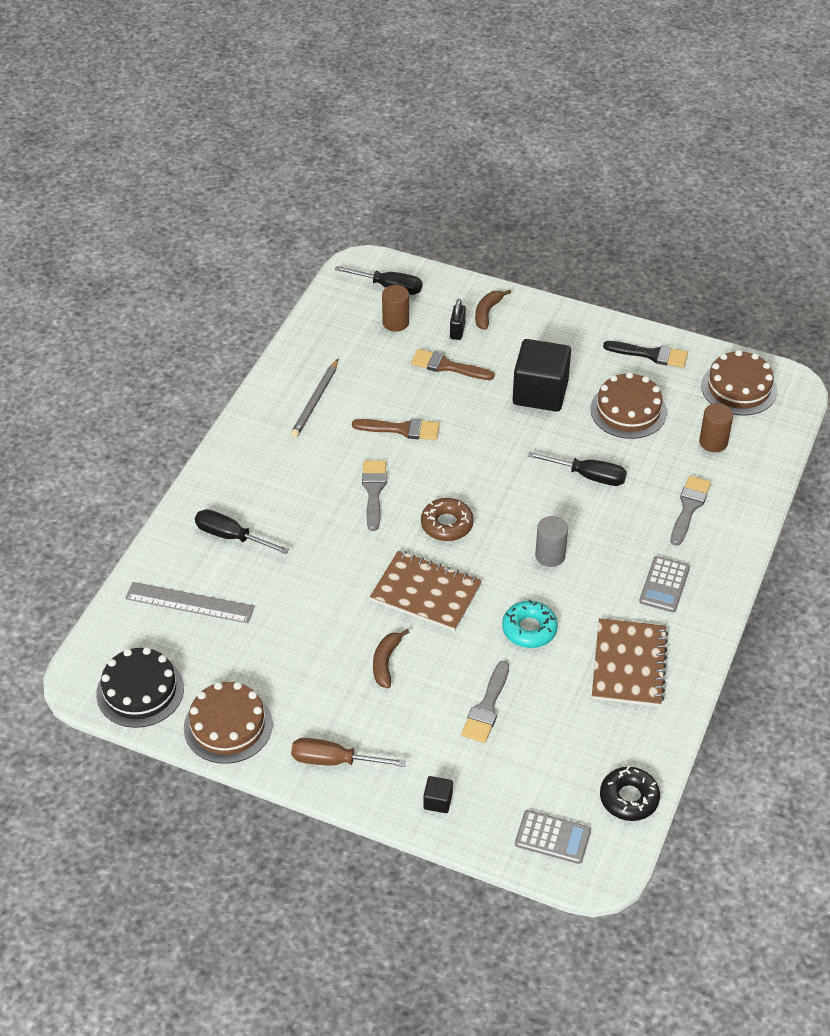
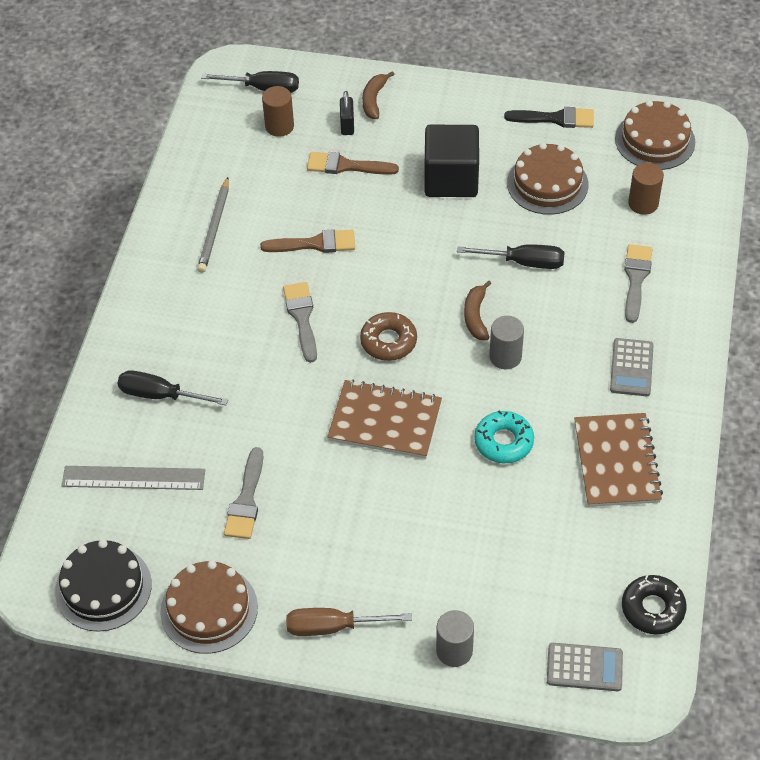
camera: 10 degrees left, 5 degrees up
(386, 662) = (361, 506): brown banana -> brown banana (476, 316)
(438, 801) = (454, 651): black cube -> grey cylinder
(486, 707) = (480, 536): grey brush -> grey brush (246, 500)

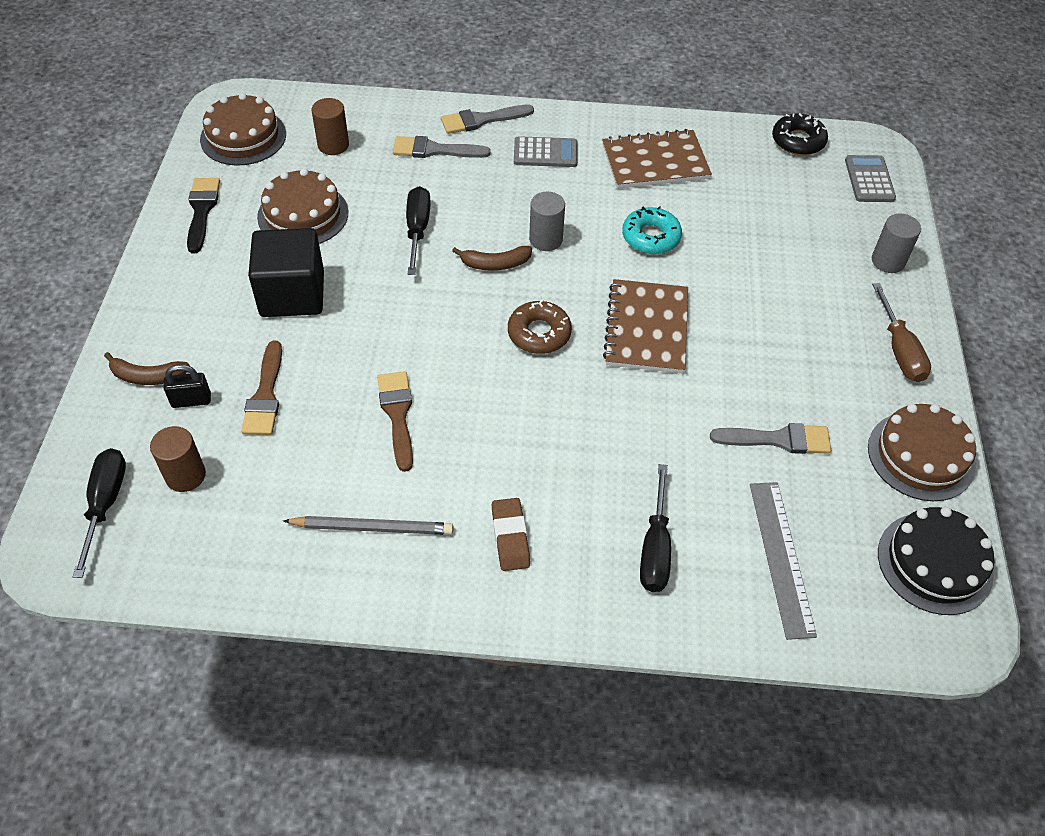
camera: 100 degrees left, 0 degrees up
(190, 306) = (510, 537): none -> brown eraser
(302, 317) = (514, 416): grey brush -> grey brush (481, 120)

